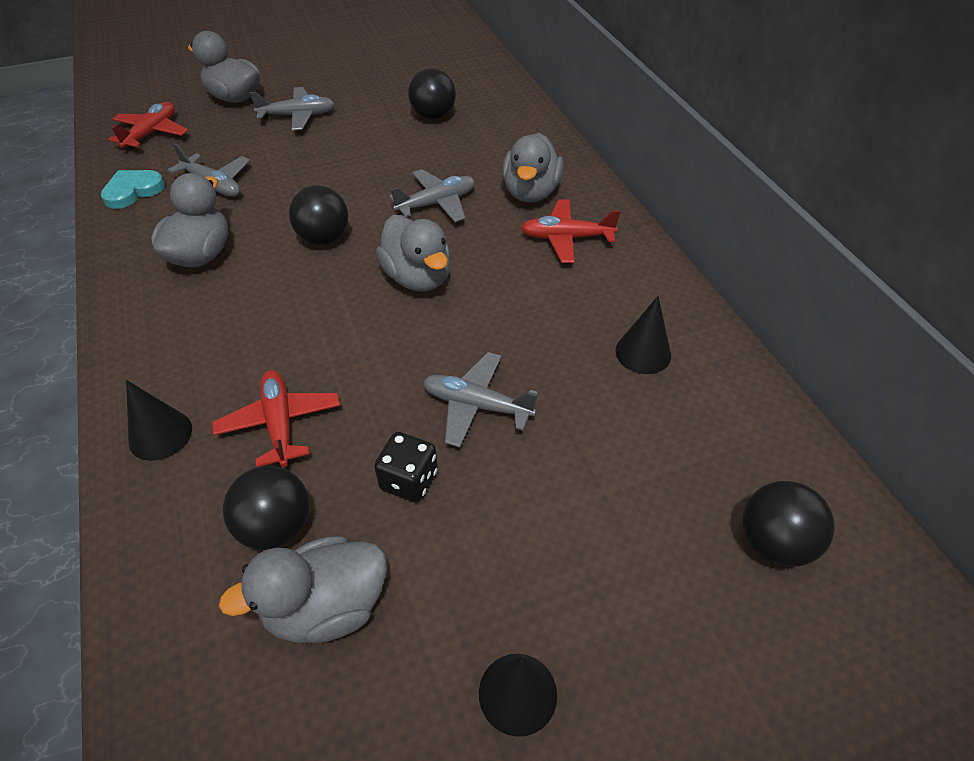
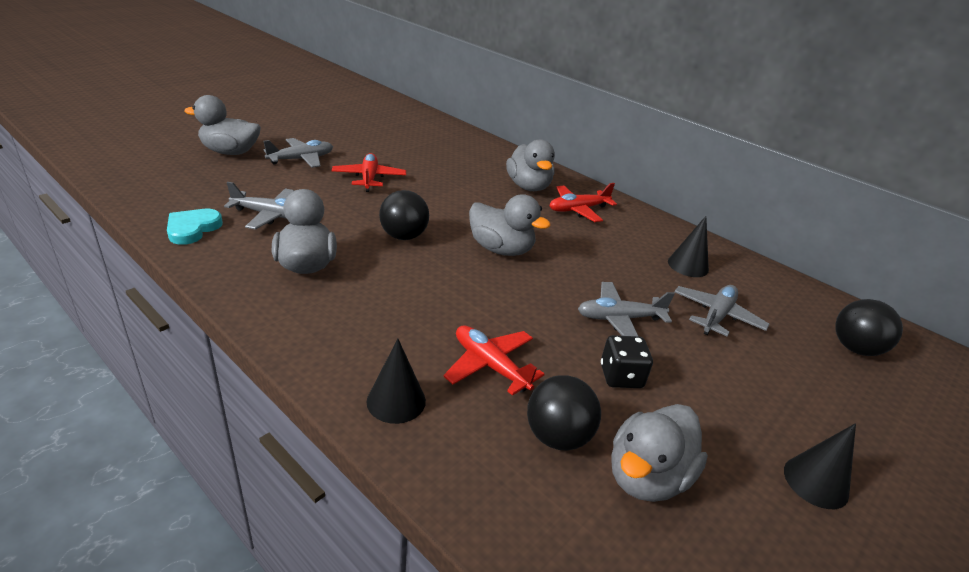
camera: 30 degrees left, 15 degrees down
(152, 133) = (171, 185): red plane -> red plane (369, 178)
(433, 116) = (413, 149): black ball -> none
(436, 203) = (469, 202): grey plane -> grey plane (716, 316)

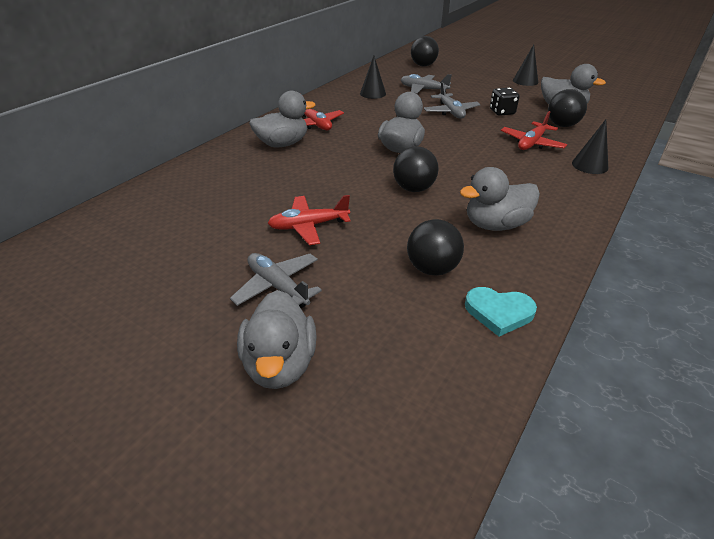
camera: 95 degrees left, 5 degrees up
(270, 215) = (432, 268): grey plane -> black ball

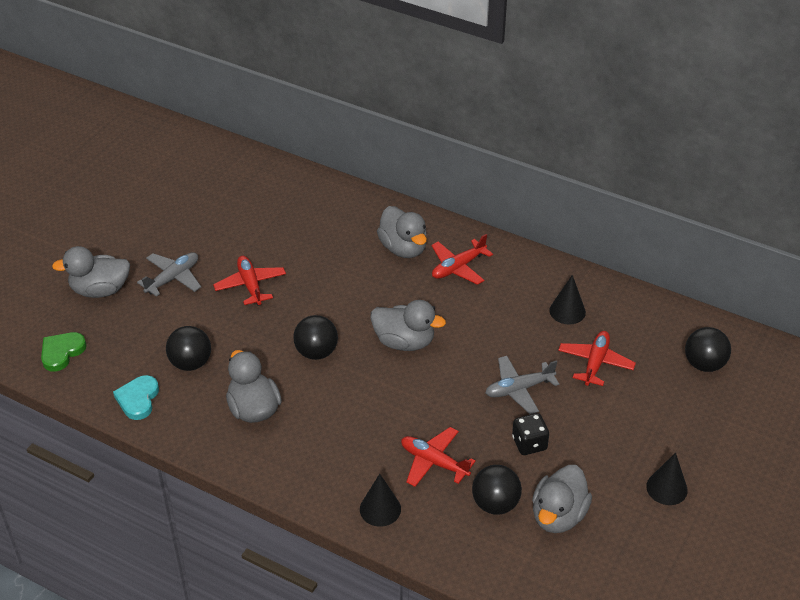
camera: 85 degrees right, 5 degrees up
(415, 405) = (62, 352): none -> green heart
(423, 89) = (595, 363): grey plane -> red plane

